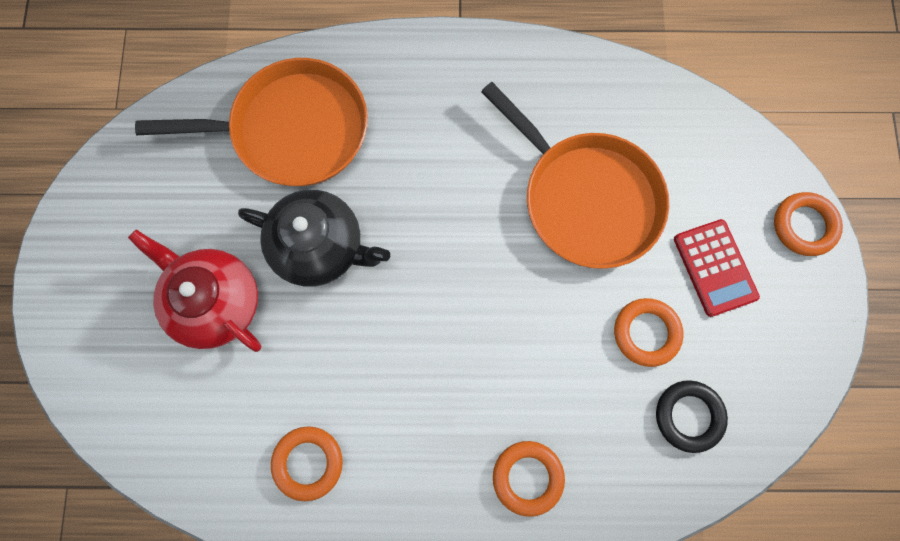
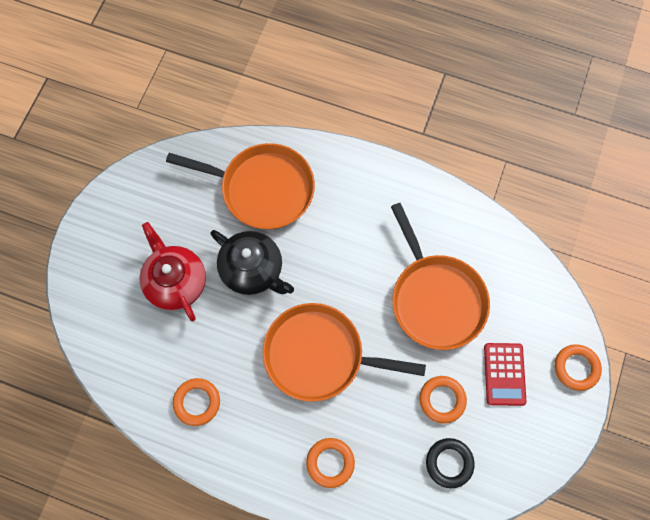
camera: 20 degrees right, 5 degrees down
(456, 332) = (319, 355): none -> orange pan

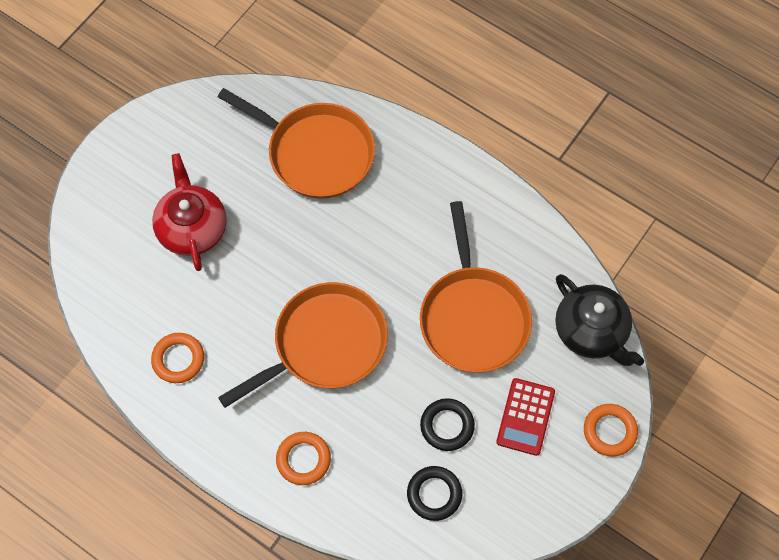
camera: 15 degrees right, 5 degrees down
(252, 269) = (279, 236): black teapot -> black teapot (591, 331)
(319, 355) = (325, 344): orange pan -> orange pan turned 120 degrees clockwise
(442, 400) = (447, 426): orange ring -> black ring

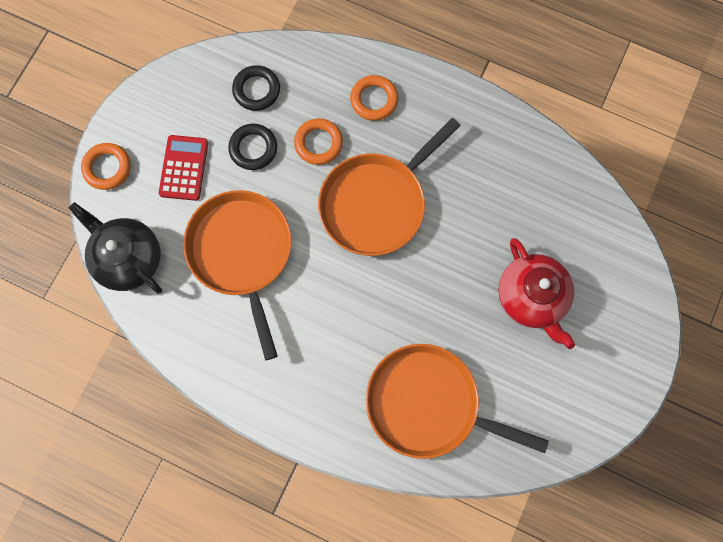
camera: 170 degrees right, 10 degrees up
(178, 359) = (507, 167): orange ring -> orange ring (318, 143)

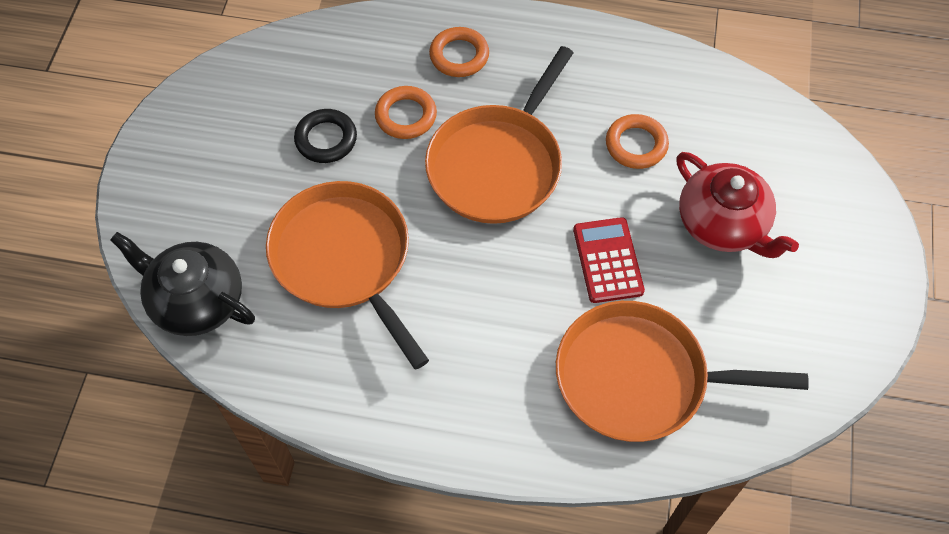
camera: 15 degrees left, 15 degrees down
(107, 168) = (143, 202): orange ring -> orange ring (636, 145)
(184, 168) = (243, 180): red calculator -> red calculator (607, 260)
(256, 90) = (312, 76): black ring -> none

